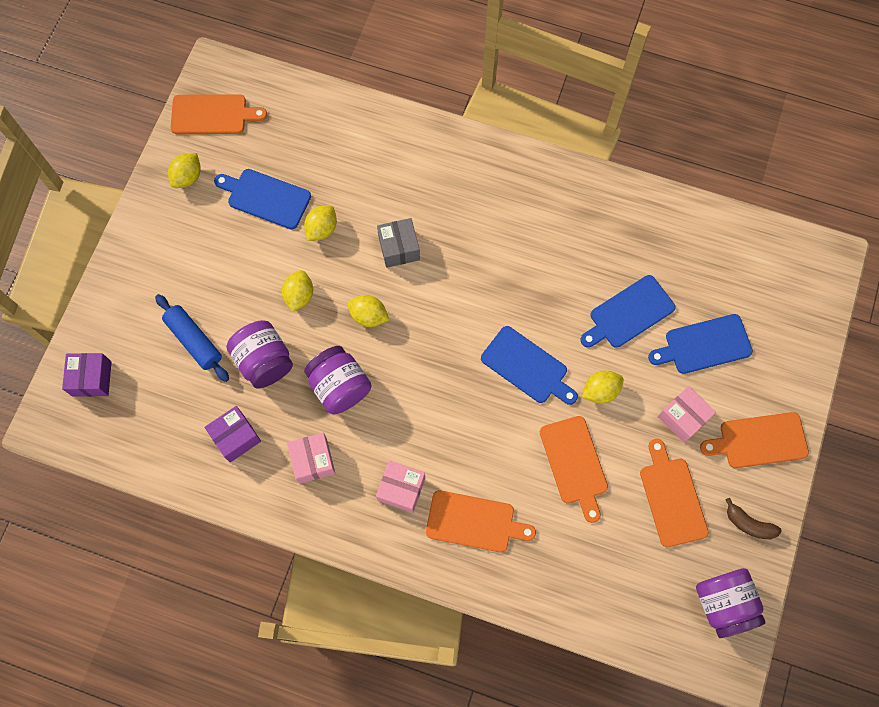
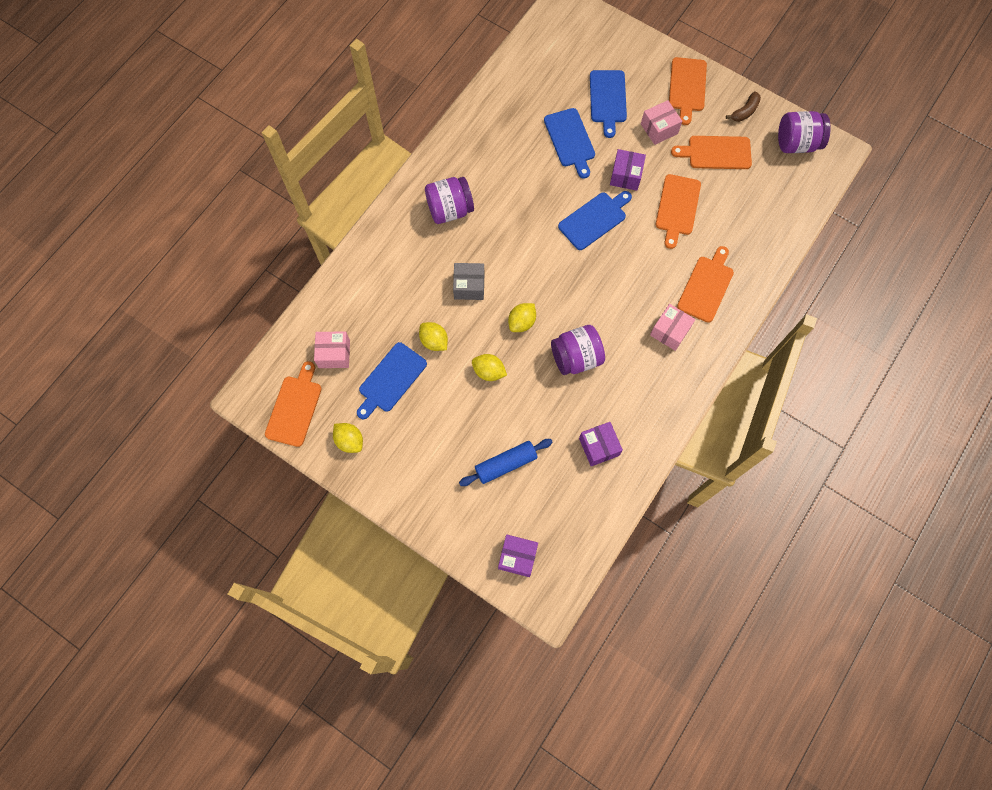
camera: 75 degrees left, 0 degrees up
(264, 361) = (539, 411): purple jar -> purple jar (450, 210)
(313, 461) = (632, 391): pink box -> pink box (334, 354)
(574, 464) = (677, 208): orange cutting board -> orange cutting board turned 105 degrees clockwise
(600, 391) = (625, 176): yellow lemon -> purple box

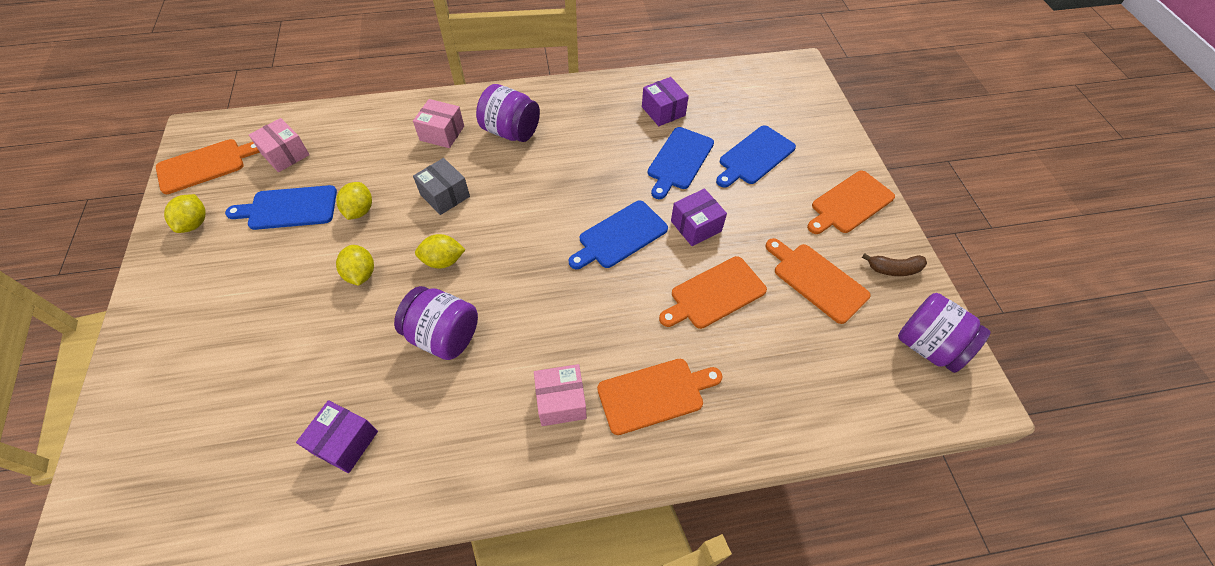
camera: 45 degrees right, 15 degrees down
(505, 464) = (255, 366): blue rolling pin -> none
(517, 557) = (131, 466): purple box -> purple box (663, 111)
(594, 219) = (620, 236): blue cutting board -> blue cutting board turned 135 degrees clockwise
(659, 129) = (778, 214): pink box -> pink box (442, 133)

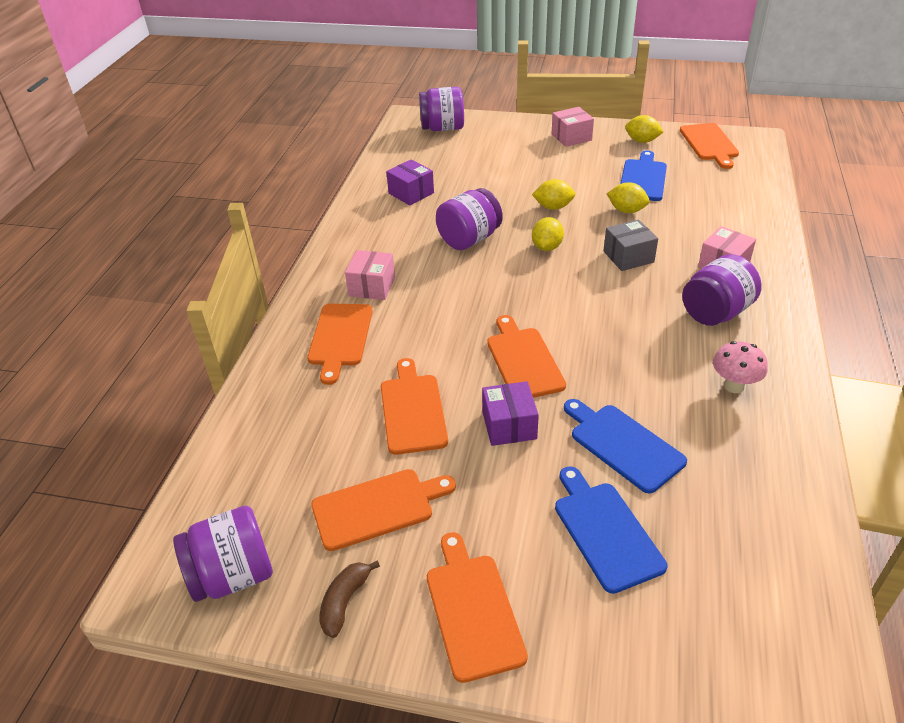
camera: 115 degrees right, 15 degrees down
(132, 475) = (442, 128): none -> purple jar
(285, 154) = (713, 178): pink box -> pink box (571, 137)
(593, 115) = (734, 386): none -> pink mushroom
(620, 236) = (523, 360): blue cutting board -> orange cutting board
(663, 111) = (728, 459): purple box -> none

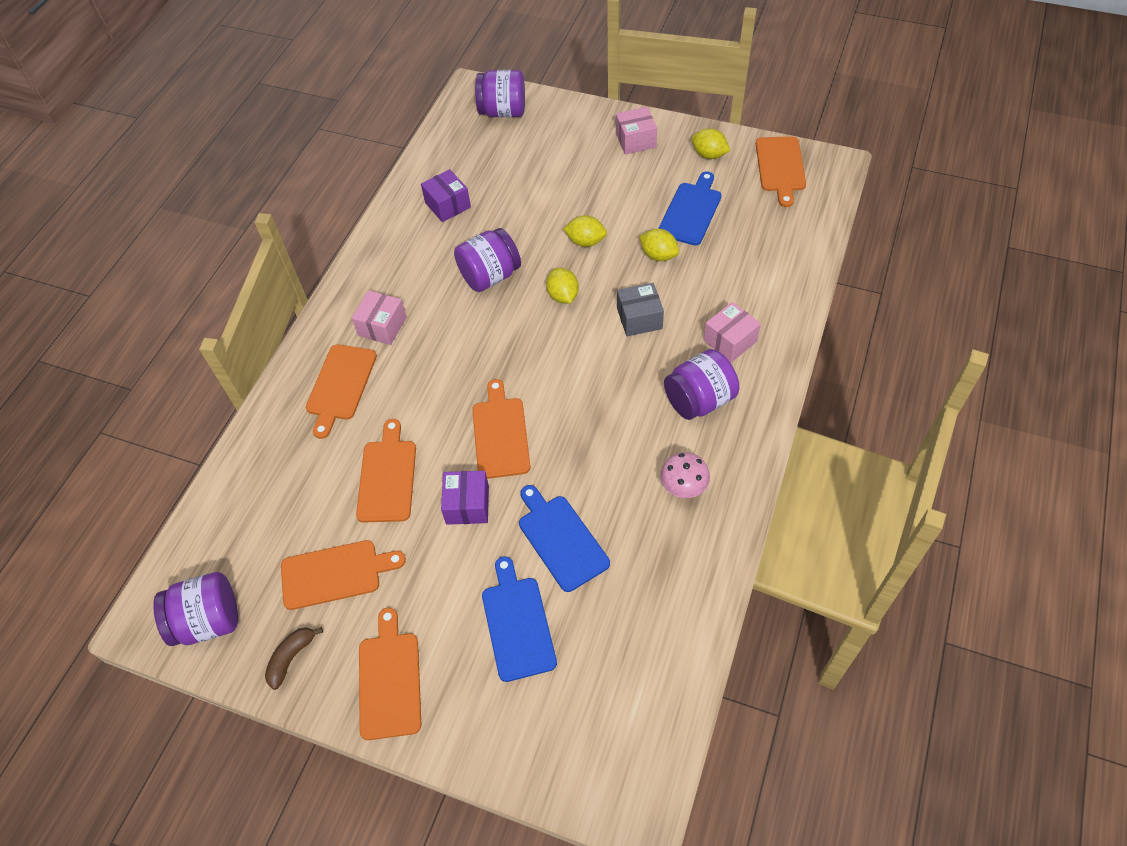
camera: 10 degrees right, 15 degrees up
(546, 247) = (563, 296): yellow lemon -> yellow lemon turned 45 degrees counterclockwise

